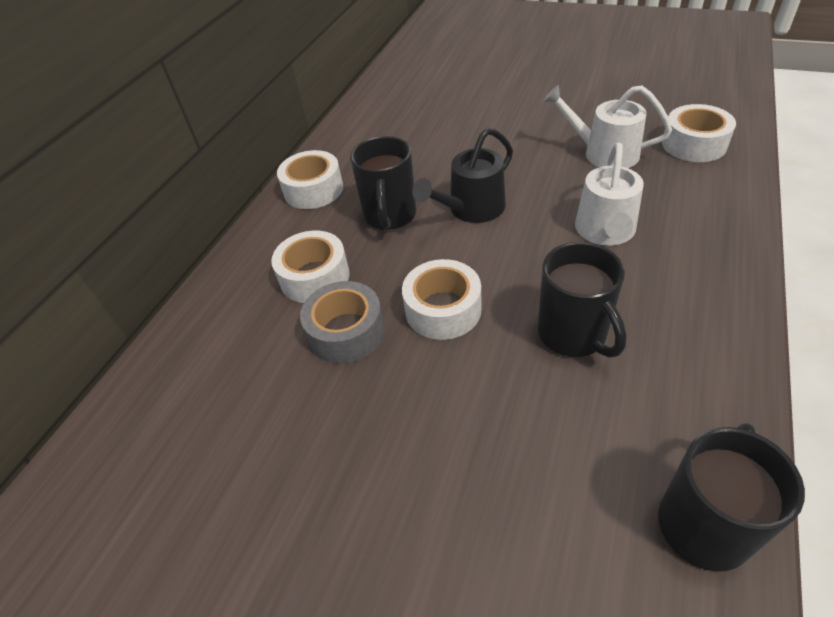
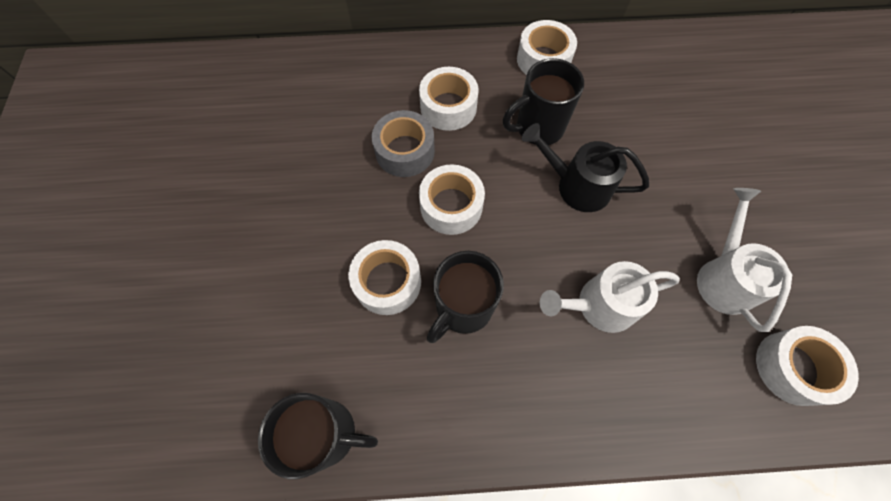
camera: 60 degrees right, 20 degrees up
(514, 397) = (387, 282): none -> white tape

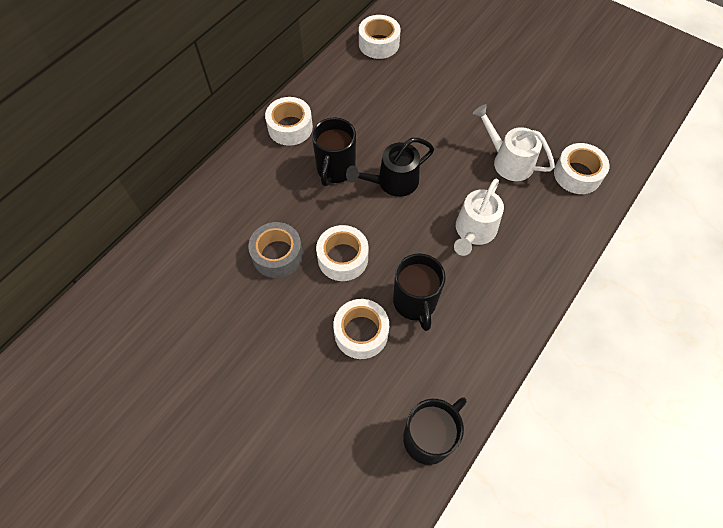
camera: 50 degrees left, 5 degrees down
(448, 107) = (270, 205): white tape -> white tape (379, 44)

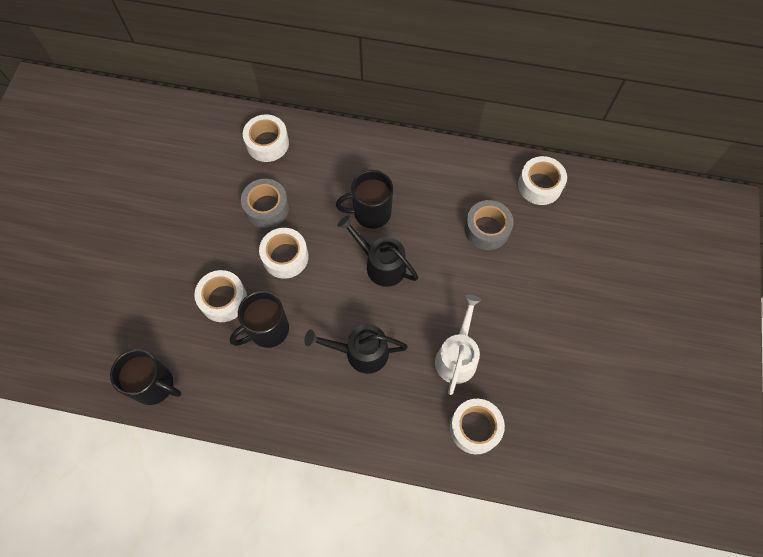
camera: 65 degrees right, 5 degrees up
(290, 127) = (397, 158): white tape -> white tape (267, 143)
(400, 94) = (487, 229): none -> grey tape
(474, 231) = (360, 352): white watering can -> black watering can

